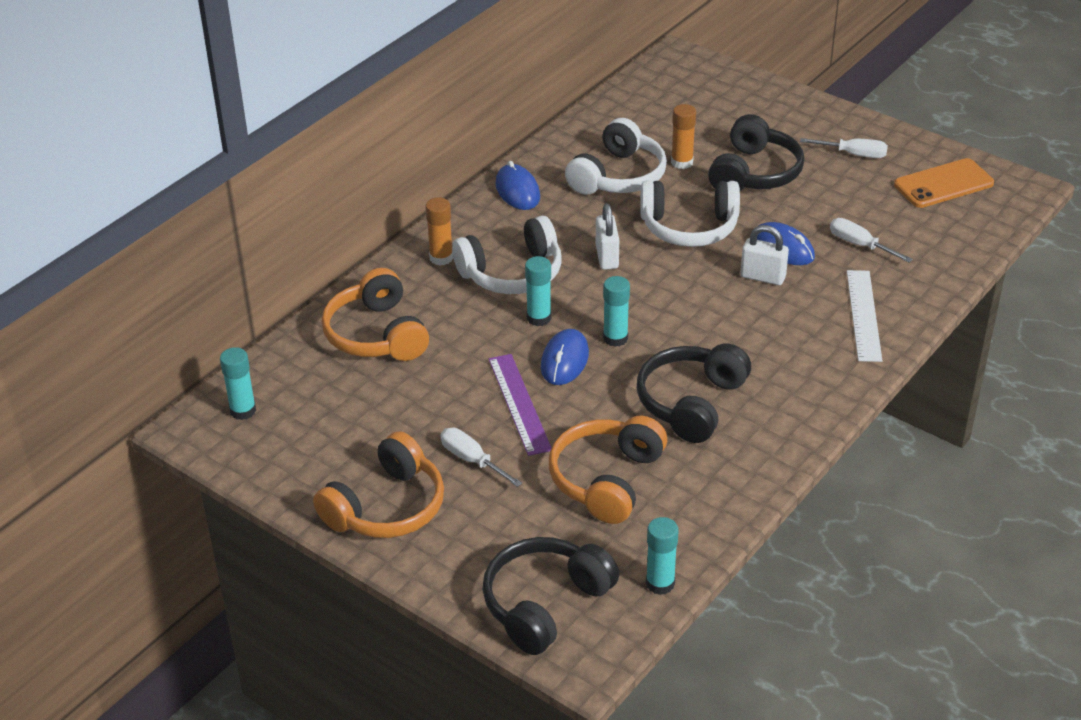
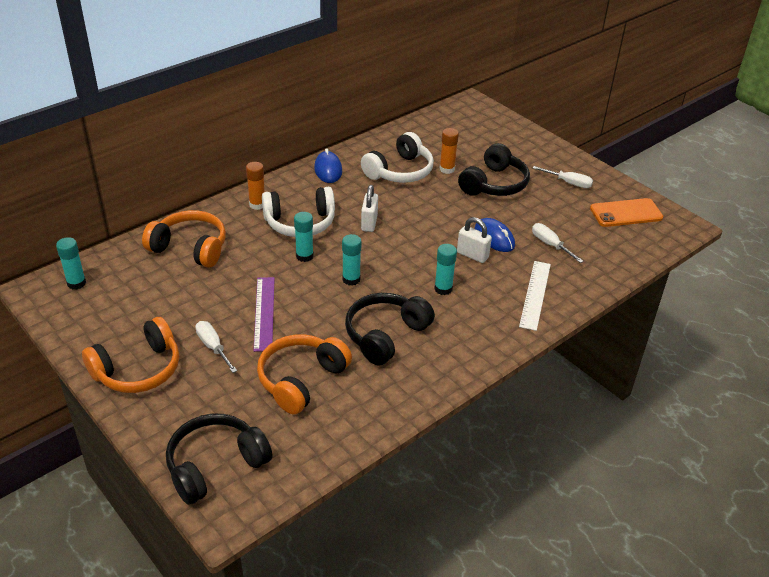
camera: 10 degrees right, 0 degrees up
(376, 334) = (190, 248): orange headphones -> orange headphones turned 120 degrees clockwise
(564, 361) = (309, 288): blue mouse -> none
(660, 583) = (306, 467): turquoise glue stick -> turquoise glue stick (443, 289)
(689, 227) = (434, 213): white headphones -> none

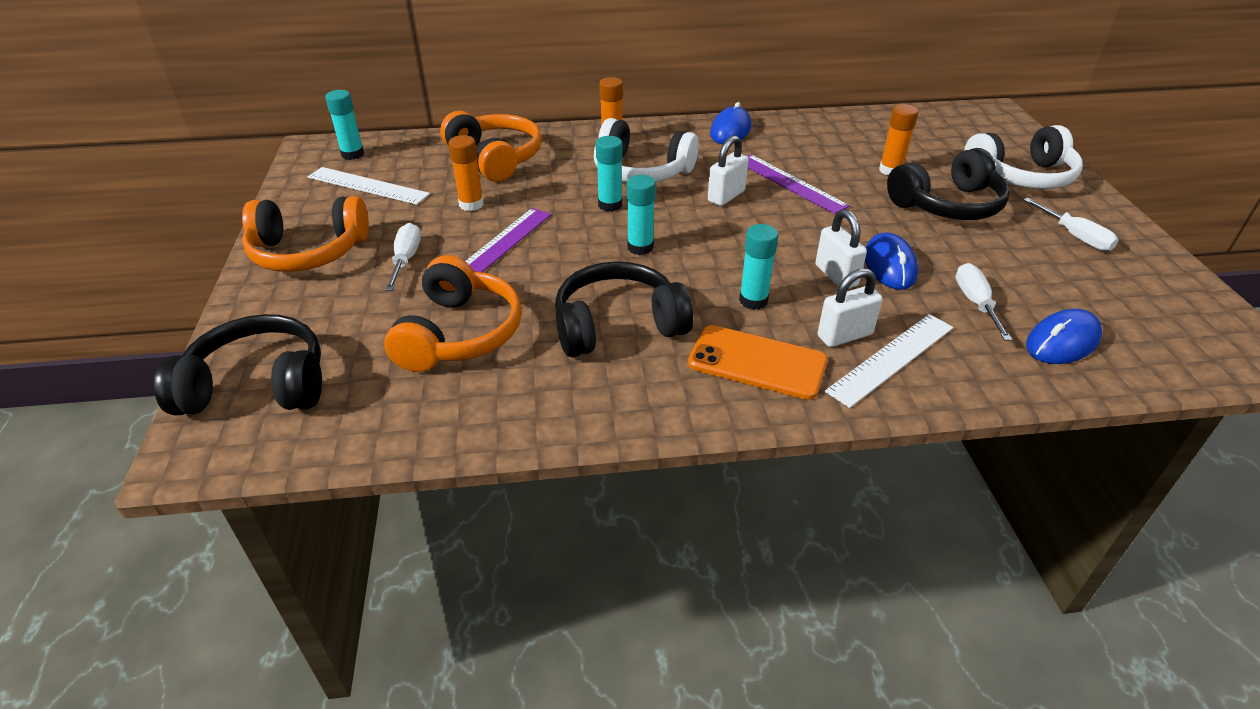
camera: 35 degrees right, 0 degrees up
(120, 304) = (368, 186): none -> white ruler
(212, 290) = (471, 204): none -> orange glue stick
(301, 380) = (459, 334): orange headphones -> orange headphones turned 120 degrees clockwise
(398, 199) = (790, 183): none -> purple ruler
(400, 171) = (822, 155): white headphones -> white headphones (1021, 176)
(504, 291) = (844, 335): none -> white padlock
(601, 252) = (1062, 342): none -> blue mouse
(626, 213) = (1152, 304): orange phone -> orange phone (757, 363)

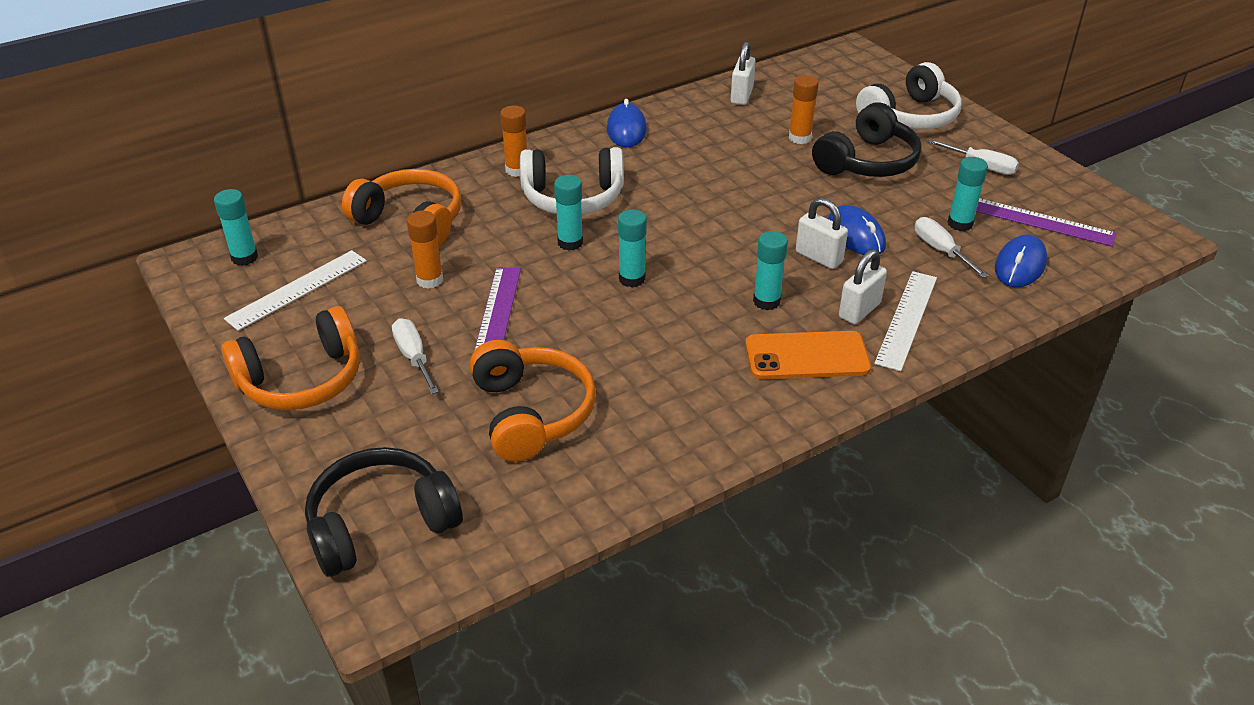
camera: 25 degrees left, 0 degrees up
(368, 186) = (297, 289): white ruler -> white ruler turned 45 degrees counterclockwise
(618, 325) = (668, 360): black headphones -> none
(726, 196) = (672, 204): white padlock -> white padlock (741, 96)
(790, 183) = (721, 174): purple ruler -> purple ruler (1040, 221)
(1015, 283) = (960, 224): none -> turquoise glue stick

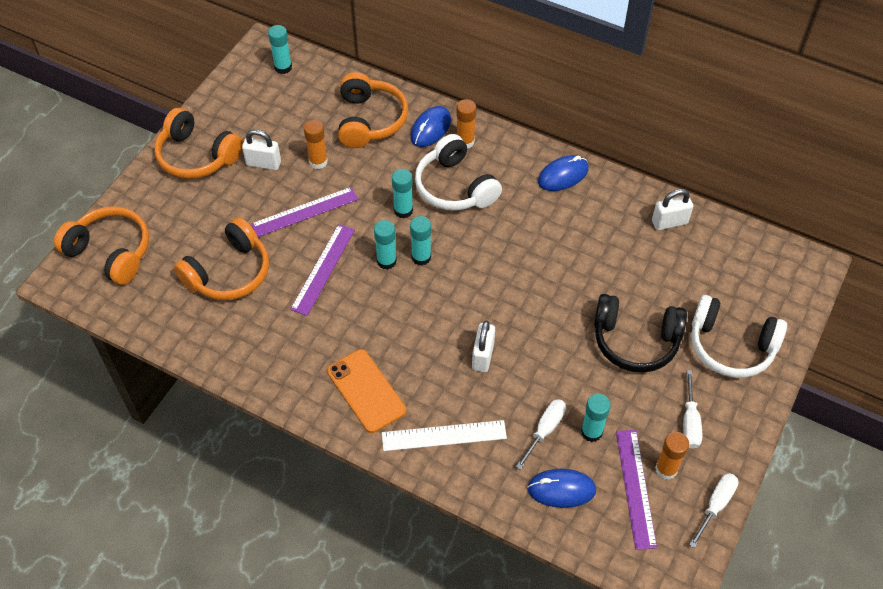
camera: 60 degrees right, 15 degrees up
(297, 289) = (270, 108): white ruler -> none
(381, 524) = (111, 252): black headphones -> orange headphones
(414, 357) = (244, 194): white screwdriver -> white screwdriver (715, 505)
(599, 330) = (323, 269): none -> purple ruler
(766, 301) = (411, 345): turquoise glue stick -> turquoise glue stick (421, 257)
(799, 138) = (636, 284): orange glue stick -> orange glue stick (666, 469)
(855, 235) = (526, 369): blue mouse -> blue mouse (430, 129)
(859, 310) = (435, 403): white padlock -> white padlock (263, 163)

